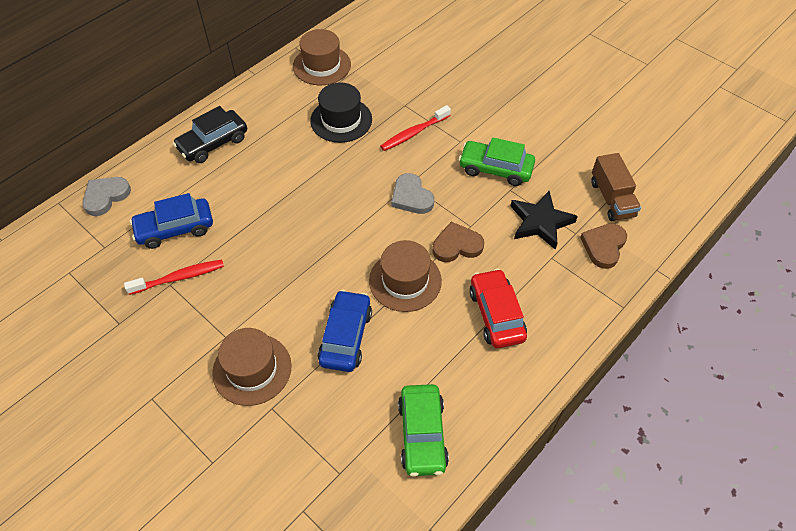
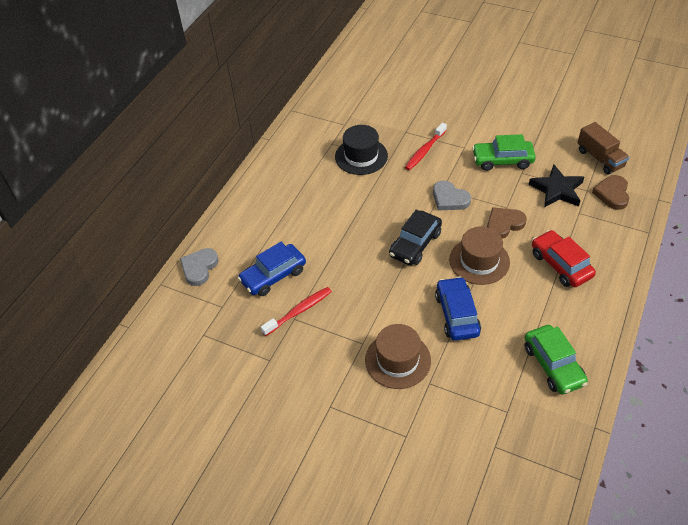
camera: 15 degrees left, 5 degrees down
(213, 143) = (266, 202): black car -> black car (415, 244)
(322, 65) = (321, 118): brown hat -> none

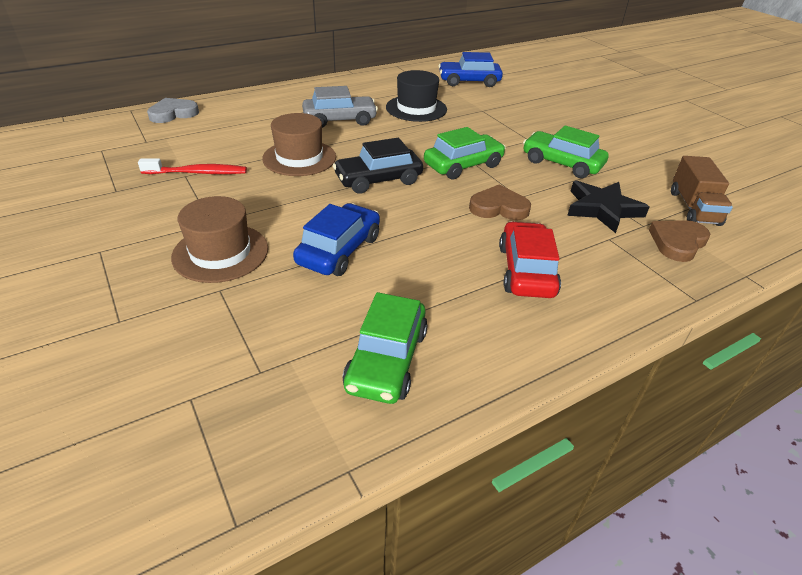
camera: 30 degrees right, 10 degrees down
(273, 276) = (218, 142): blue car -> blue car (469, 81)
(325, 201) = (340, 120): none -> grey car
(424, 151) = (483, 127): red toothbrush -> none
(449, 198) = (463, 165): grey heart -> green car
(479, 261) = (428, 221): brown hat -> brown hat (299, 158)

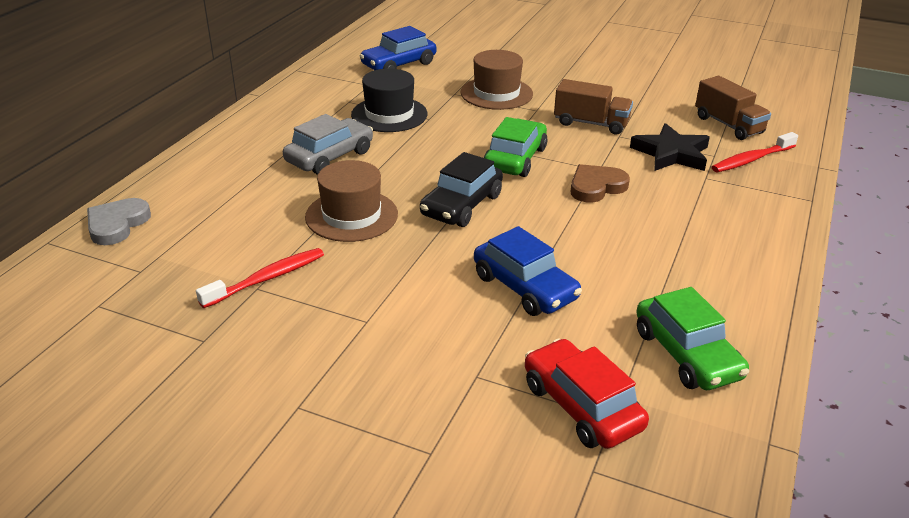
camera: 35 degrees left, 5 degrees down
(220, 253) = (424, 344): brown hat -> brown hat (496, 93)
(339, 250) = (525, 287): blue car -> blue car turned 150 degrees clockwise
(526, 270) = (685, 232): red car -> red car (581, 406)
(561, 163) = (591, 123): green car -> brown truck
(677, 242) = (751, 159): brown heart -> red toothbrush

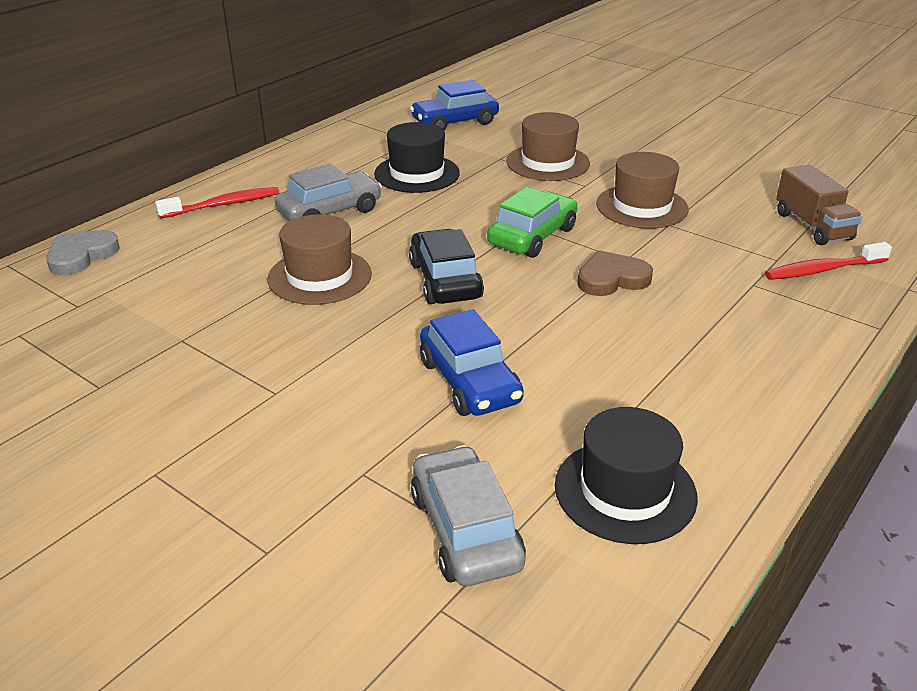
camera: 15 degrees right, 0 degrees up
(267, 278) = (197, 331): red toothbrush -> red toothbrush (223, 205)
(461, 205) = (445, 280): black car -> black car turned 120 degrees clockwise
(581, 406) = (465, 530): red car -> grey car
(591, 123) = (642, 207): brown truck -> brown hat
(671, 153) = (723, 251): black star -> none
(686, 354) = (625, 491): green car -> black hat

